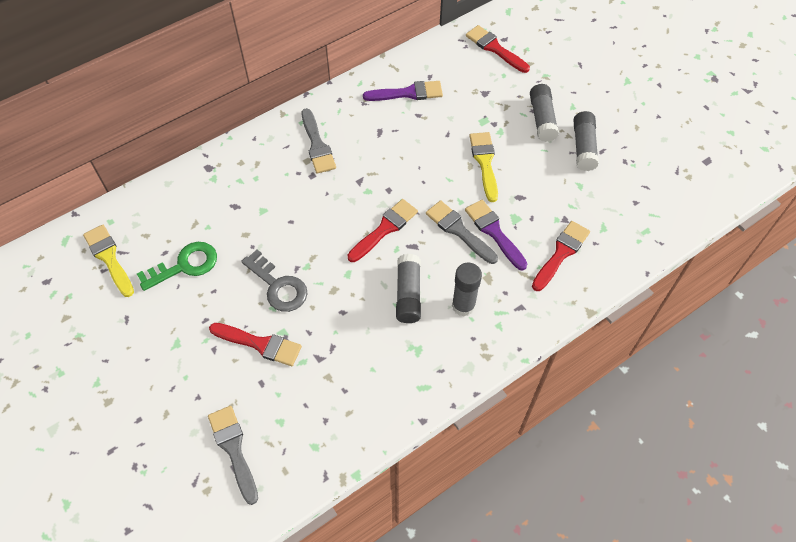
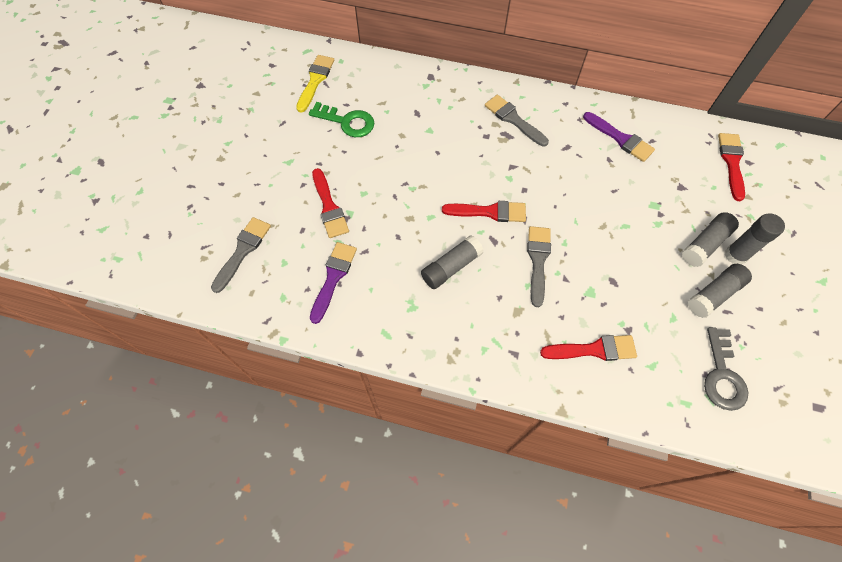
camera: 50 degrees right, 5 degrees up
(278, 286) = (381, 183): grey key -> grey key (722, 375)
(317, 145) = (513, 119): grey brush -> grey brush turned 105 degrees clockwise
(463, 306) = (477, 311): grey glue stick -> grey glue stick (735, 255)
(485, 163) = (617, 234): yellow brush -> none
(494, 232) = (562, 286): purple brush -> purple brush (333, 278)

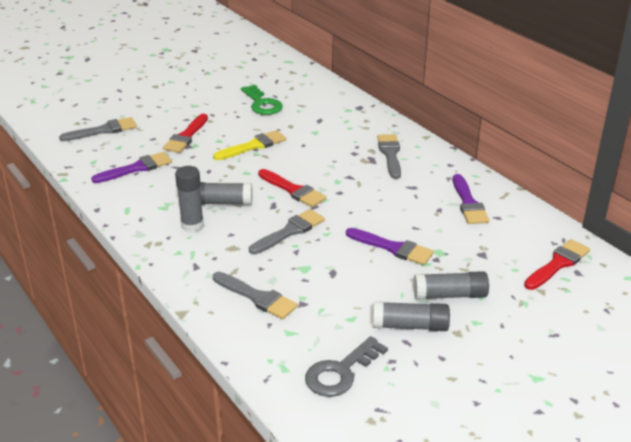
camera: 40 degrees right, 30 degrees down
(315, 81) = (271, 77): yellow brush -> yellow brush (253, 146)
(593, 349) = (257, 297): red brush -> grey brush
(623, 224) = (392, 248): none -> purple brush
(735, 255) = (469, 316): grey glue stick -> grey glue stick (192, 225)

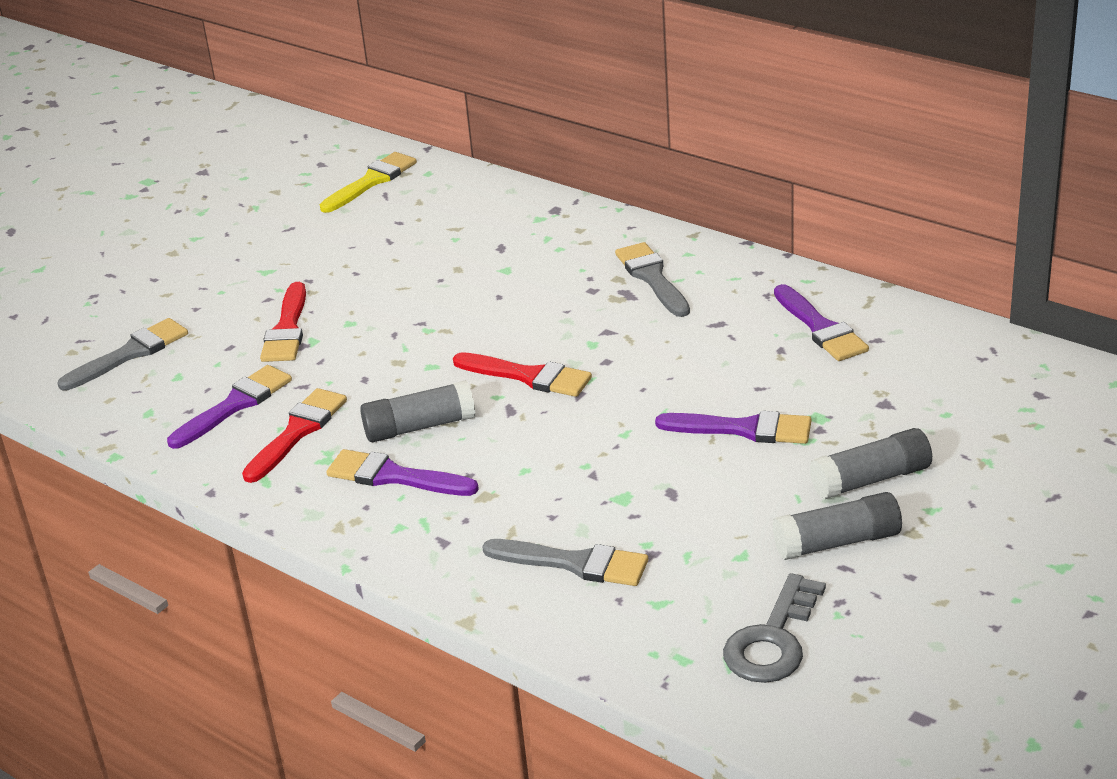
camera: 15 degrees left, 0 degrees up
(192, 225) = (395, 476): grey glue stick -> purple brush
(253, 146) = (415, 318): yellow brush -> yellow brush (371, 182)
(262, 104) = (385, 241): green key -> none
(289, 232) = (563, 445): grey brush -> none
(558, 264) = (1004, 389): red brush -> red brush (297, 432)

